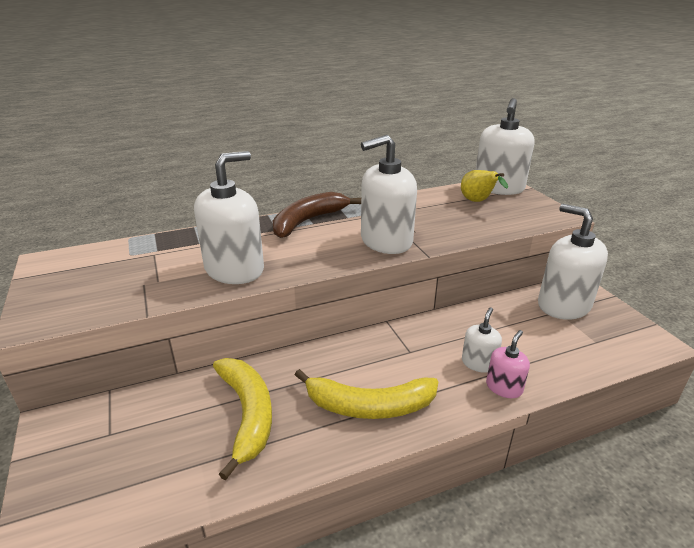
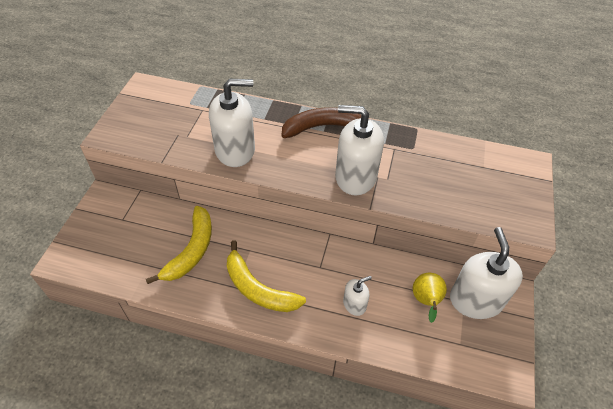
camera: 35 degrees right, 20 degrees up
(478, 202) = (477, 173): yellow pear -> yellow pear (426, 301)
(498, 188) = (518, 165): white soap dispenser -> none
(504, 387) = (351, 332): pink soap dispenser -> none

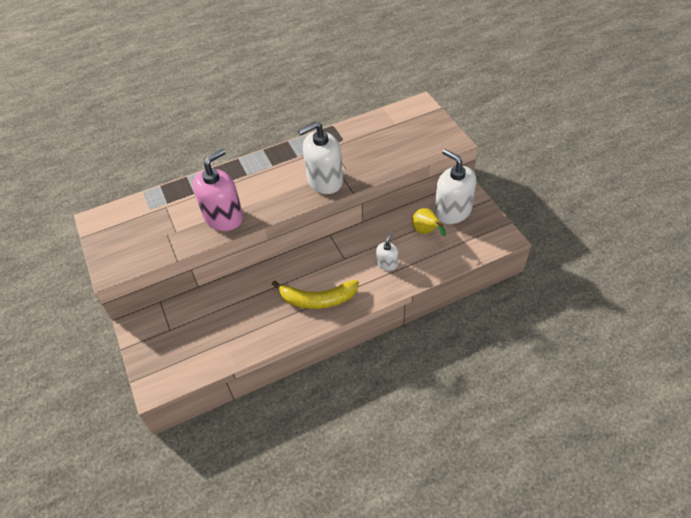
camera: 35 degrees left, 0 degrees up
(191, 250) = (246, 311): yellow banana -> none
(235, 150) = (223, 217): white soap dispenser -> pink soap dispenser
(322, 127) = (268, 163): brown banana -> none

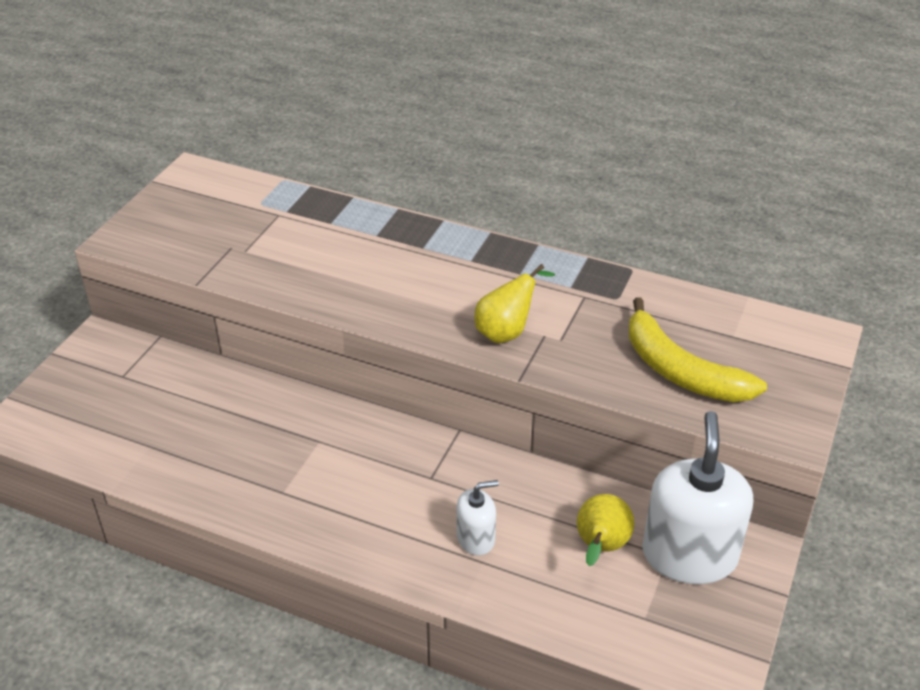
camera: 45 degrees right, 10 degrees down
(223, 217) = (317, 276): pink soap dispenser -> none
(318, 299) = (319, 498): yellow banana -> yellow banana (680, 370)
(324, 180) = (506, 332): white soap dispenser -> yellow pear

